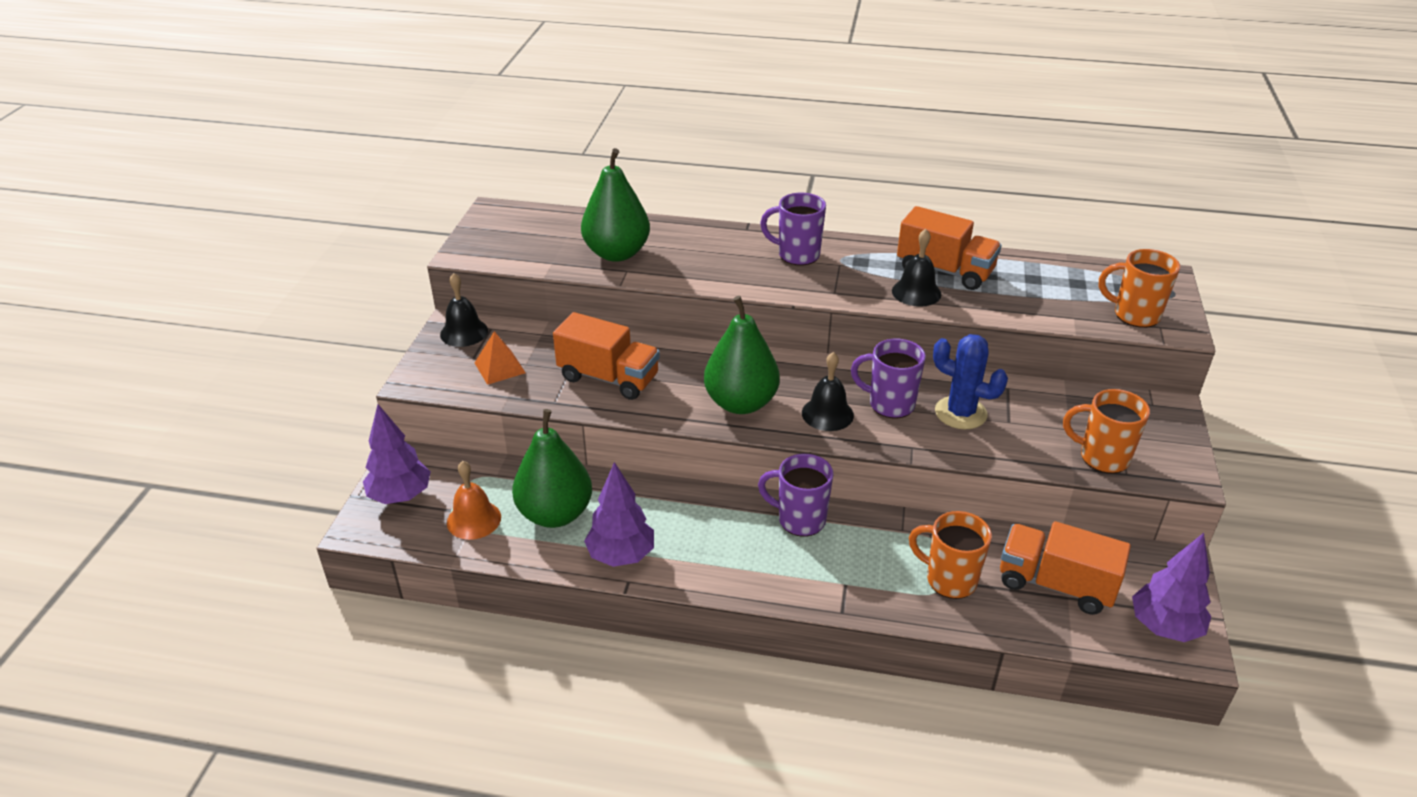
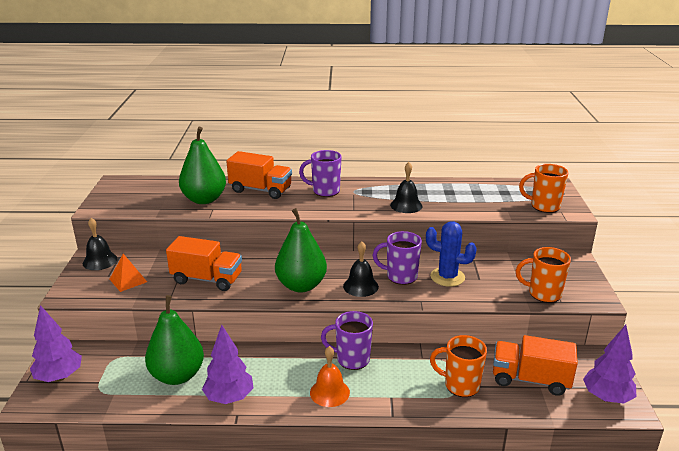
camera: 10 degrees left, 10 degrees down
(474, 519) = (117, 386): orange bell -> orange bell (329, 392)
(945, 271) = (421, 192): orange truck -> orange truck (260, 190)

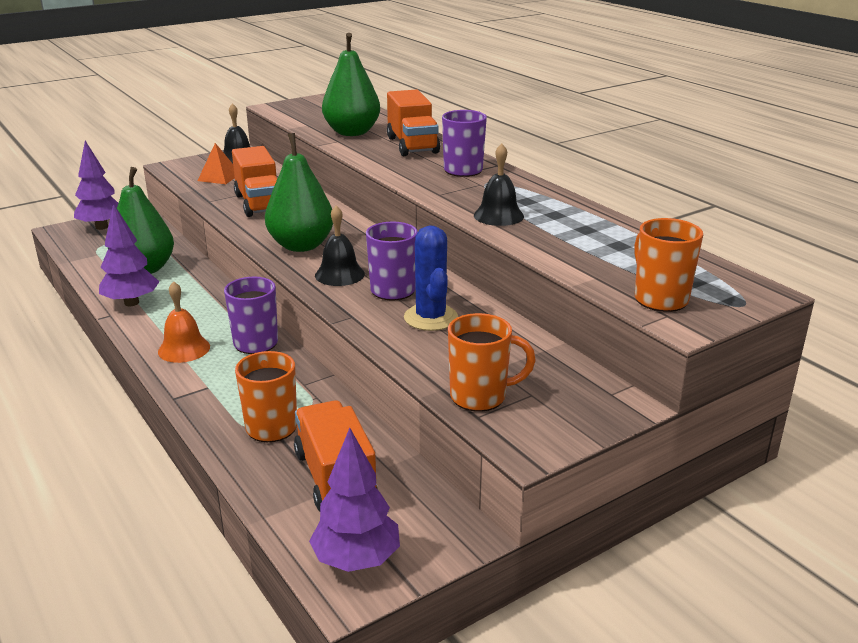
camera: 55 degrees right, 0 degrees up
(543, 294) = (480, 397): orange mug -> orange mug turned 105 degrees clockwise

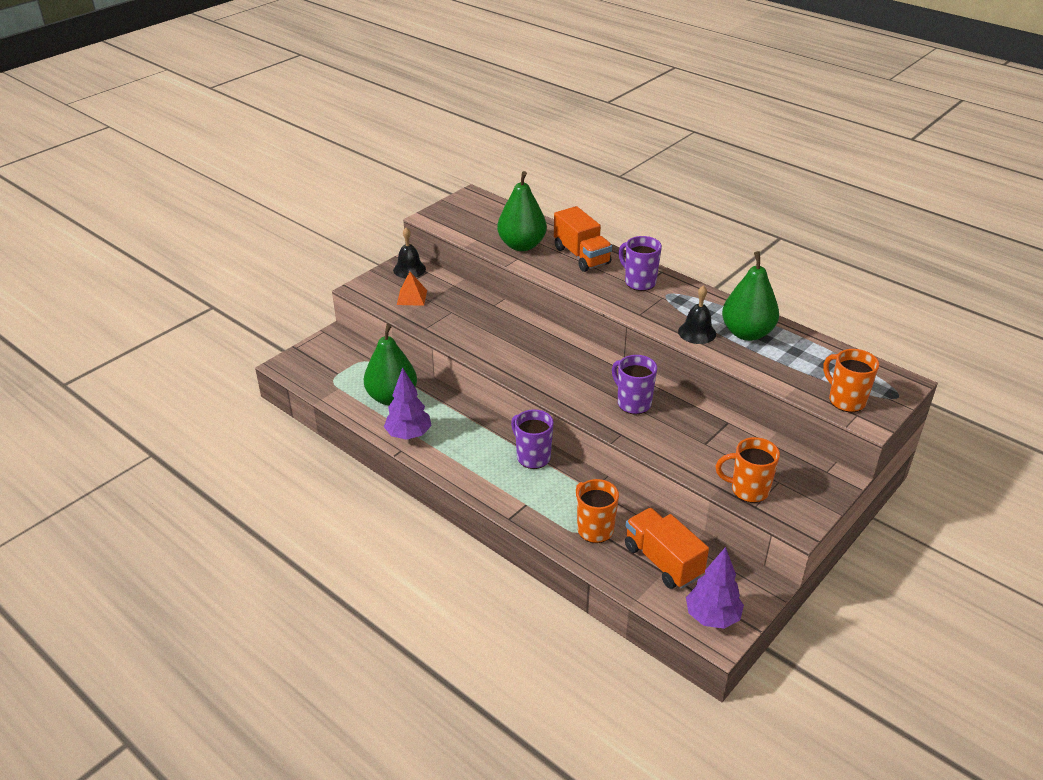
camera: 15 degrees left, 10 degrees up
(102, 227) = (317, 356): purple tree -> none
(184, 349) = (483, 473): orange bell -> none
(259, 203) = (469, 325): orange truck -> none
(301, 245) = (536, 368): green pear -> green pear (747, 333)
(339, 274) = (585, 394): black bell -> none
(430, 318) = (676, 426): blue cactus -> none
(480, 397) = (748, 490): orange mug -> orange mug turned 150 degrees counterclockwise

